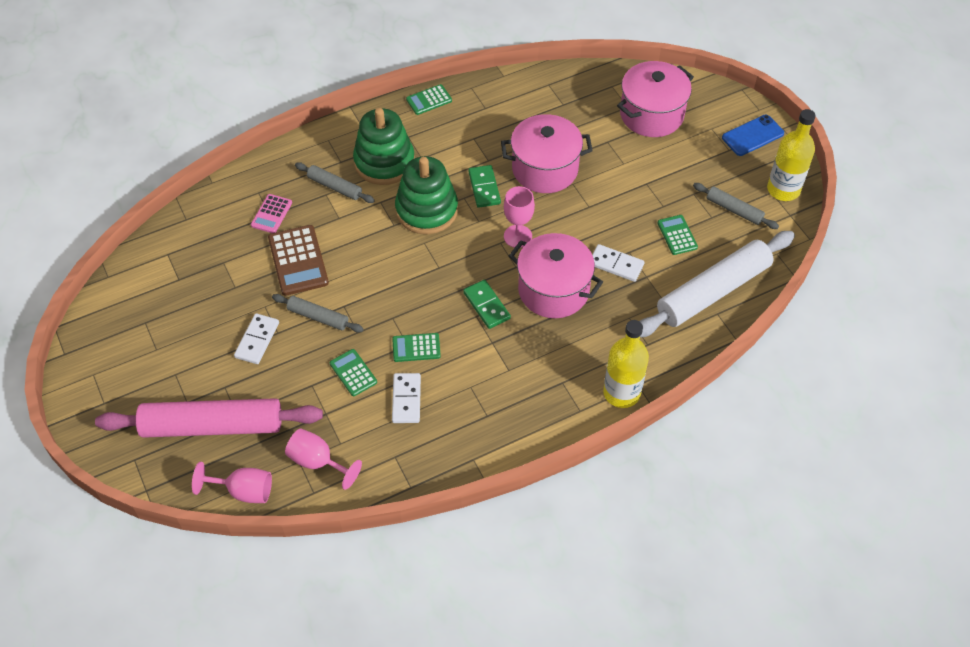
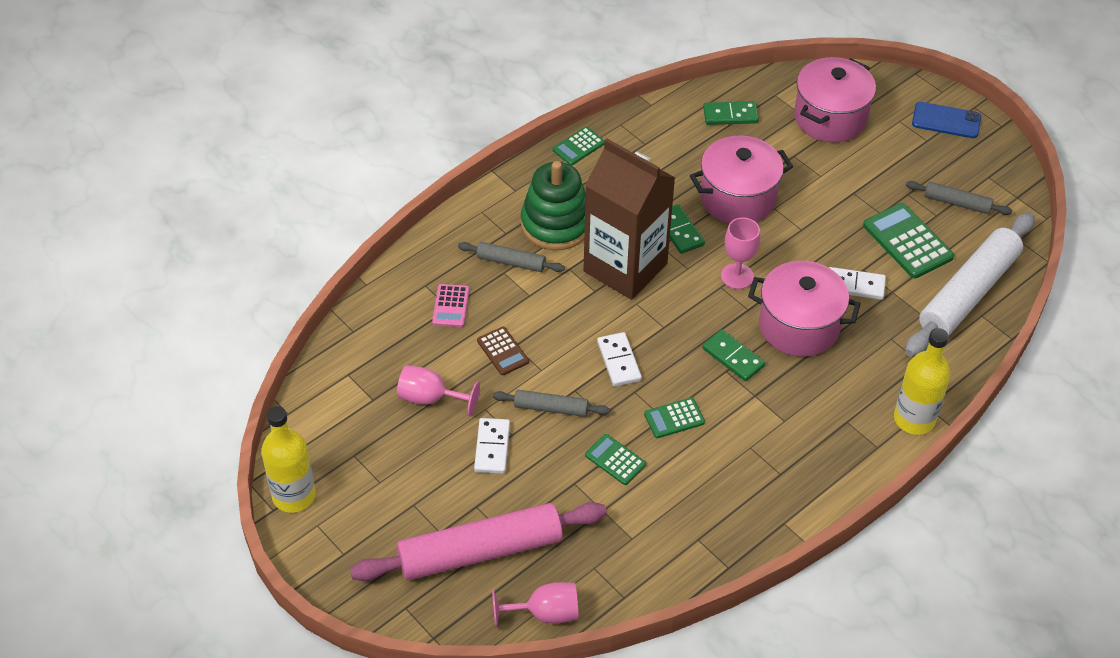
camera: 15 degrees left, 5 degrees down
(298, 261) = (502, 351): brown calculator -> brown calculator, size x0.59
(318, 462) = (615, 563): pink goblet -> pink goblet (430, 398)
(406, 399) = (686, 476): white domino -> white domino (618, 361)
(426, 210) = (625, 267): green stacking toy -> brown carton
(566, 96) = (730, 115): none -> green domino
(677, 235) = (907, 241): green calculator -> green calculator, size x1.71
(752, 135) = (946, 120): blue phone -> blue phone turned 60 degrees clockwise
(783, 189) = (1000, 172): yellow bottle -> yellow bottle (294, 495)

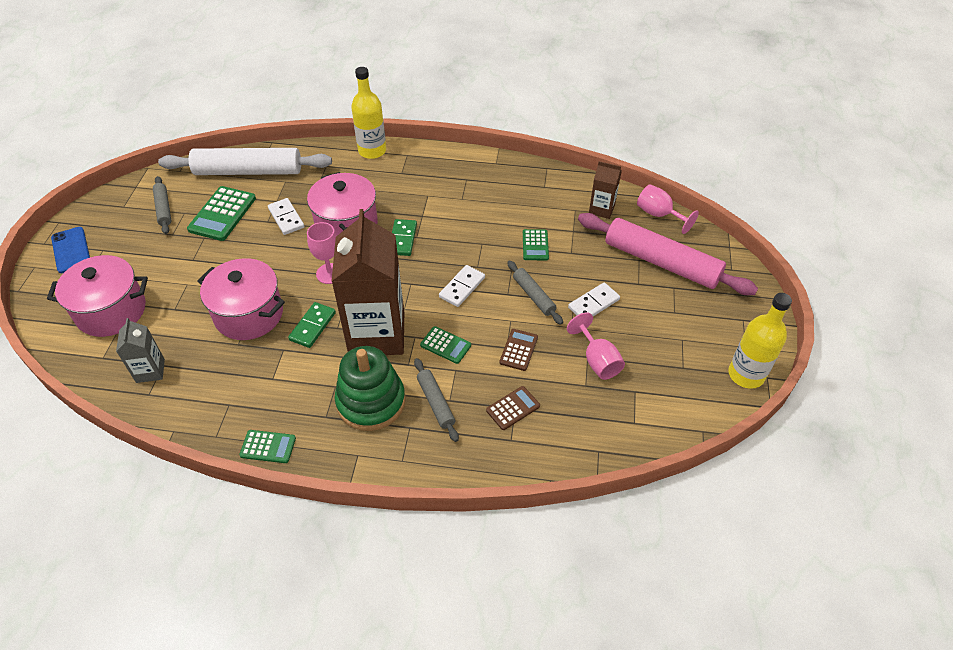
camera: 130 degrees left, 0 degrees up
(451, 306) = (513, 408): pink calculator -> brown calculator
(608, 564) = (601, 209): none -> brown carton
(674, 418) = (477, 238): green calculator -> green calculator (445, 345)
(730, 115) = (150, 371): green domino -> grey carton

